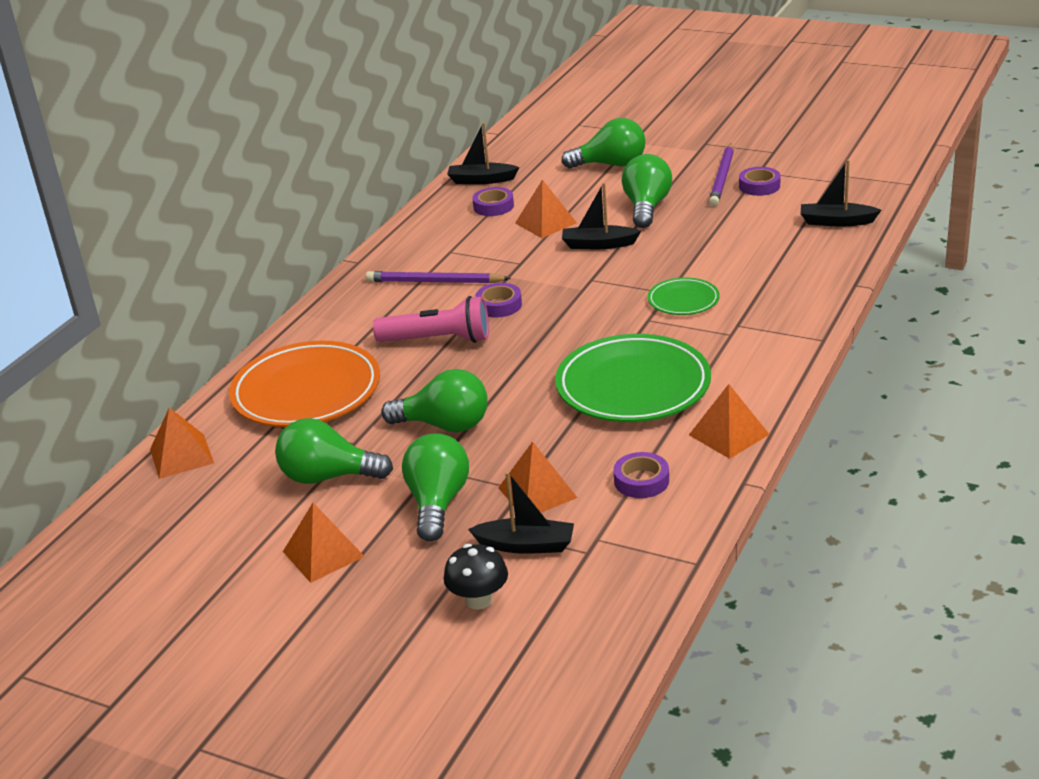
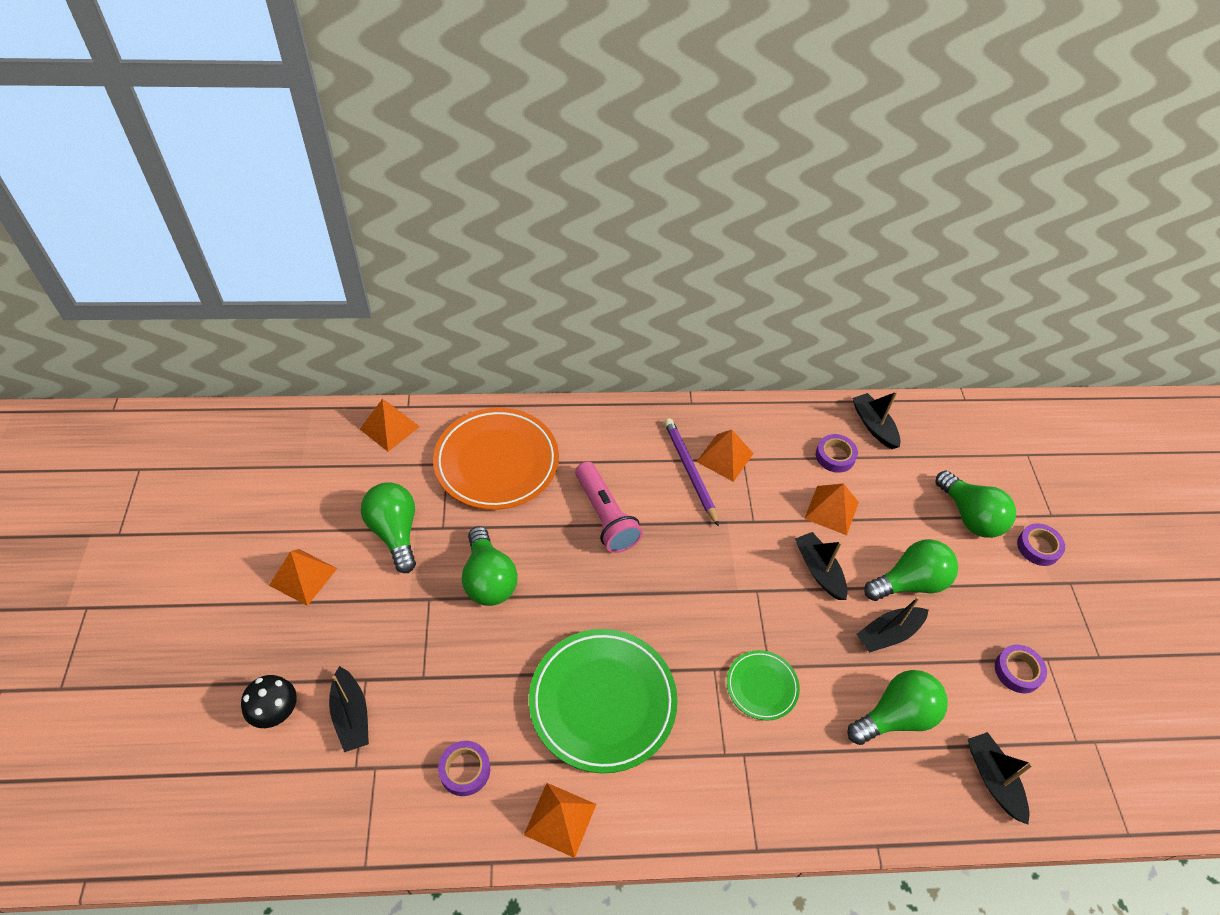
camera: 55 degrees right, 20 degrees up
(437, 503) = (386, 624): green light bulb -> green light bulb (896, 716)
(499, 305) = (678, 536): purple tape -> purple tape (1038, 547)
(537, 492) = (422, 692): orange pyramid -> orange pyramid (725, 457)
(684, 230) = (888, 634): none -> black boat
(722, 177) = (1011, 628): purple pencil -> none

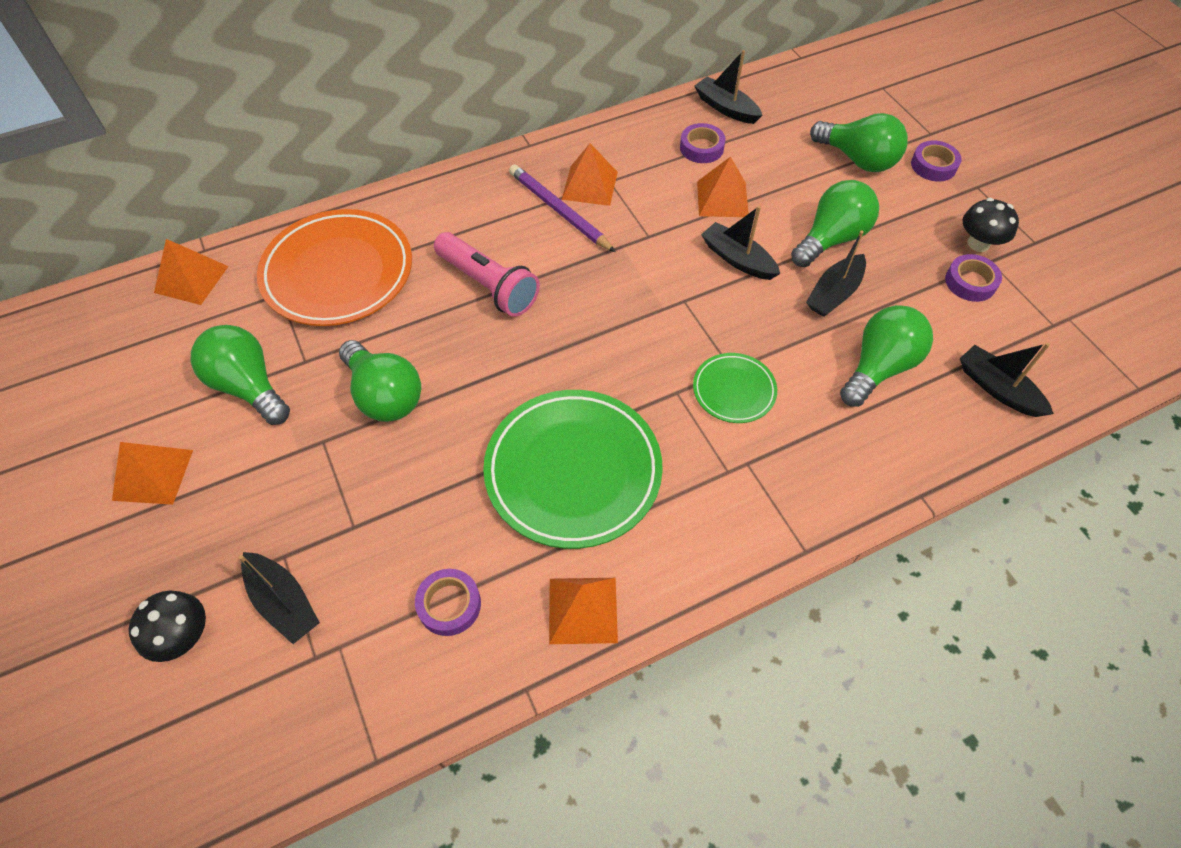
camera: 20 degrees left, 5 degrees up
(1043, 637) = (978, 243): none -> black mushroom

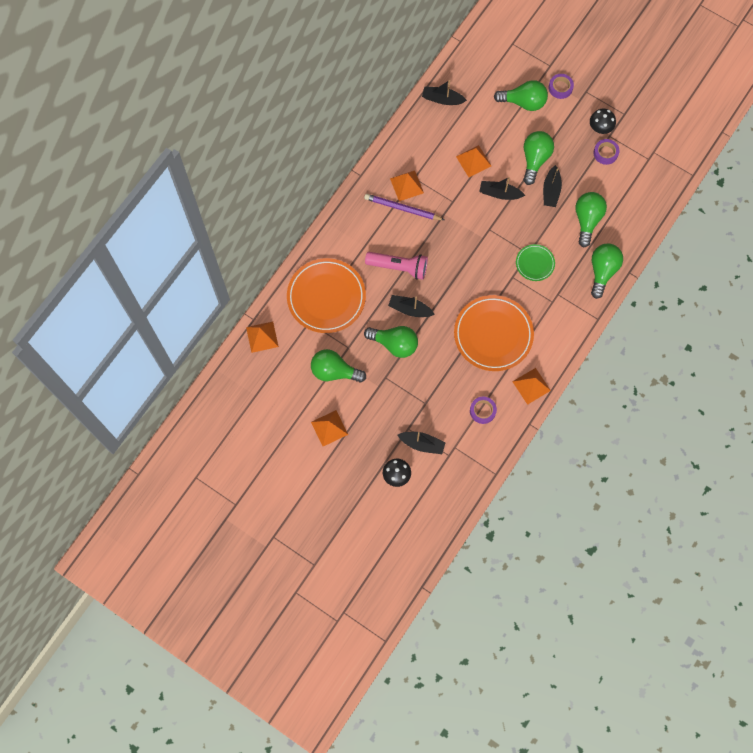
camera: 30 degrees left, 15 degrees up
(573, 471) = (493, 334): green plate -> orange plate
(701, 148) = (445, 133): purple tape -> none
(864, 467) = (602, 271): none -> green light bulb
(997, 389) = (638, 205): black boat -> black boat (410, 309)

